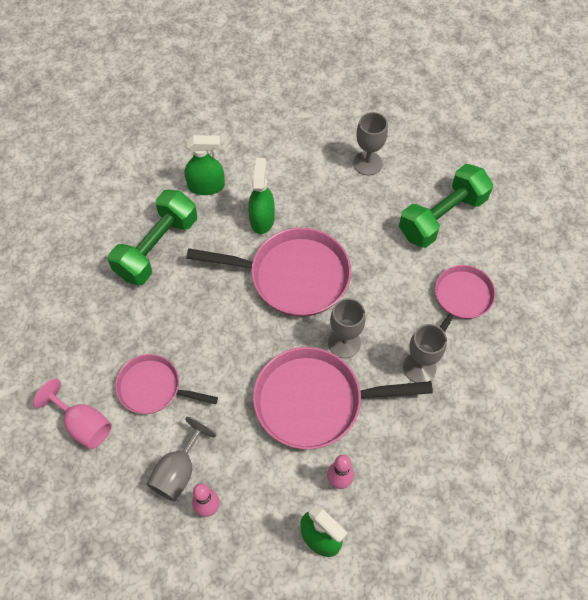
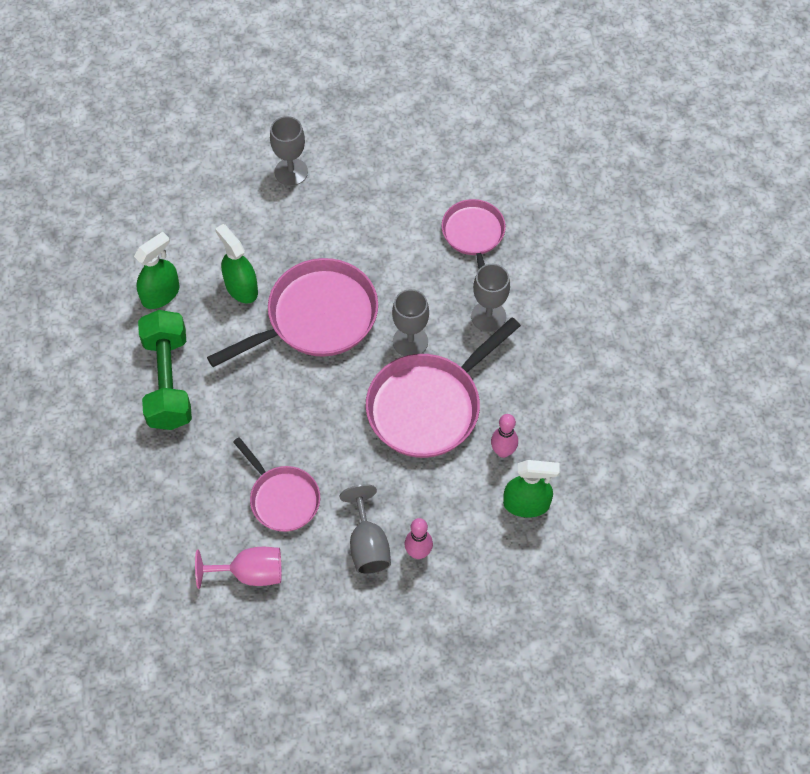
camera: 40 degrees left, 0 degrees up
(153, 388) = (282, 498): pink pan -> pink pan turned 105 degrees counterclockwise
(442, 217) = (398, 176): green dumbbell -> none

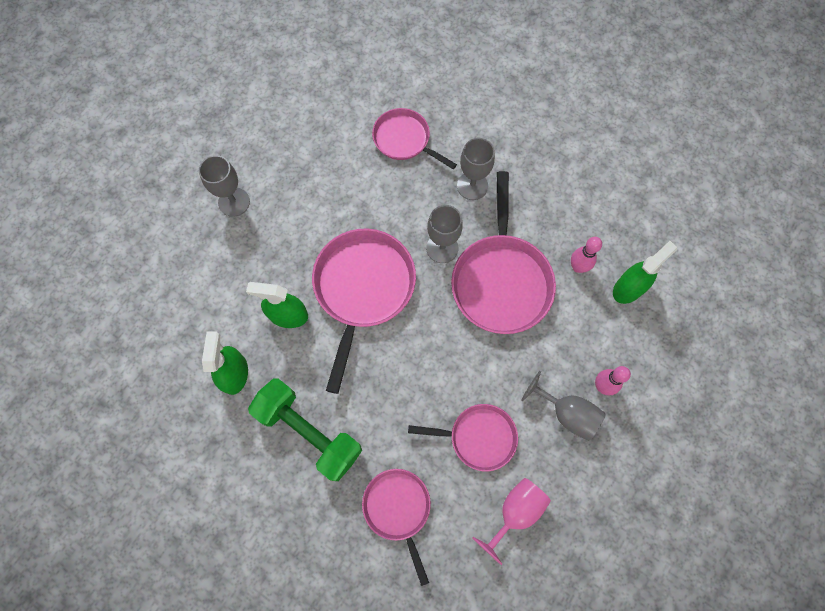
camera: 45 degrees left, 10 degrees up
(171, 490) = (398, 509): none -> pink pan

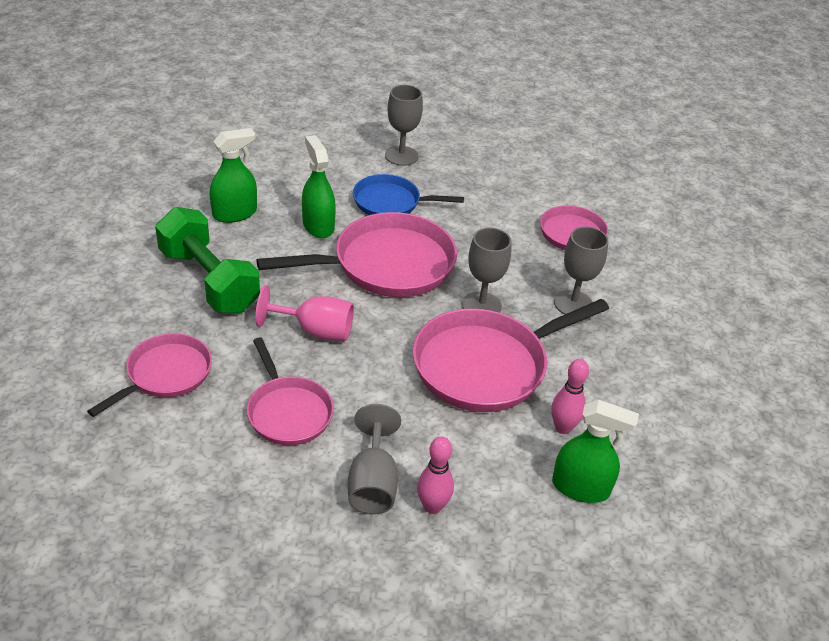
camera: 55 degrees right, 30 degrees down
(290, 244) = (391, 202): none -> blue pan
(309, 432) = (209, 281): green dumbbell -> green dumbbell turned 45 degrees counterclockwise
(515, 512) = (218, 477): pink goblet -> pink goblet (315, 331)

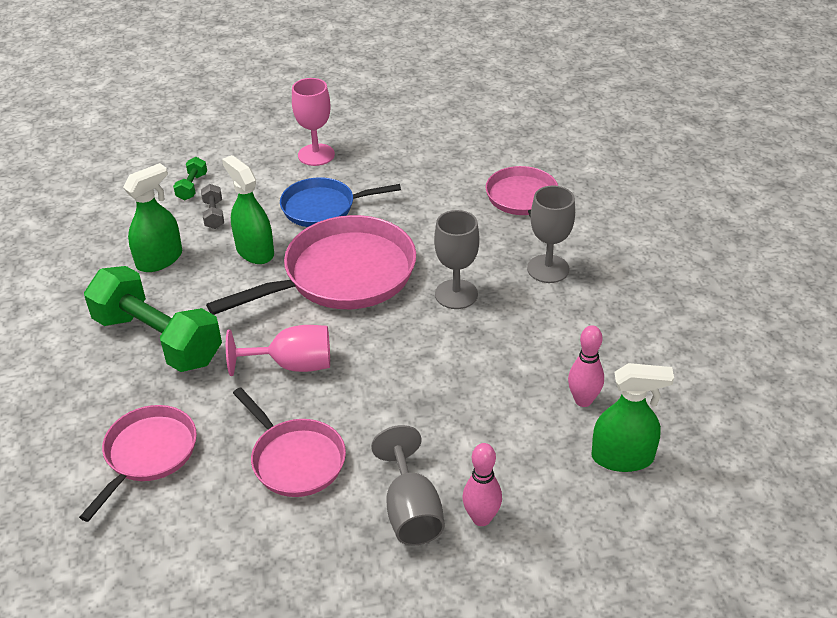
camera: 10 degrees left, 0 degrees up
(284, 159) = (192, 187): none -> green dumbbell
(294, 186) = (214, 215): none -> grey dumbbell
(401, 156) = (316, 155): grey goblet -> pink goblet
(486, 365) = (483, 356): pink pan -> none

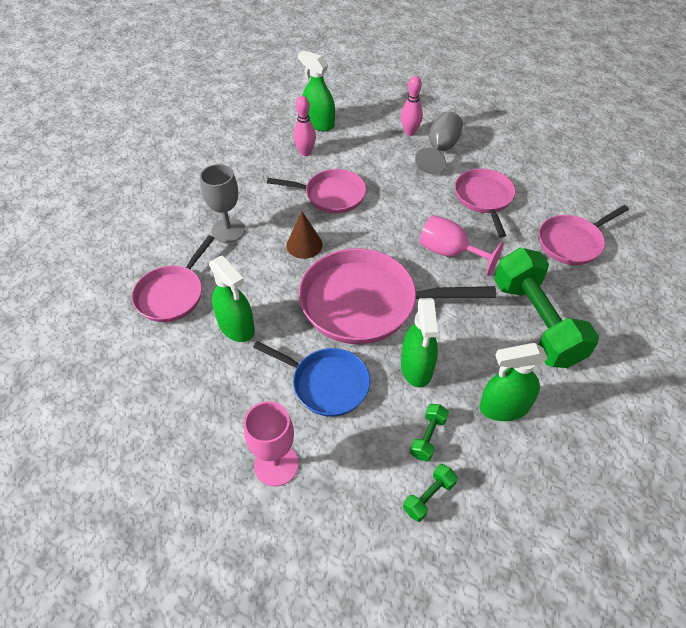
camera: 145 degrees left, 10 degrees up
(214, 215) = (428, 437): grey dumbbell -> green dumbbell
(438, 206) = (236, 327): none -> green spray bottle
(456, 294) = (304, 245): grey goblet -> brown cone
(487, 361) = (331, 195): none -> pink pan

